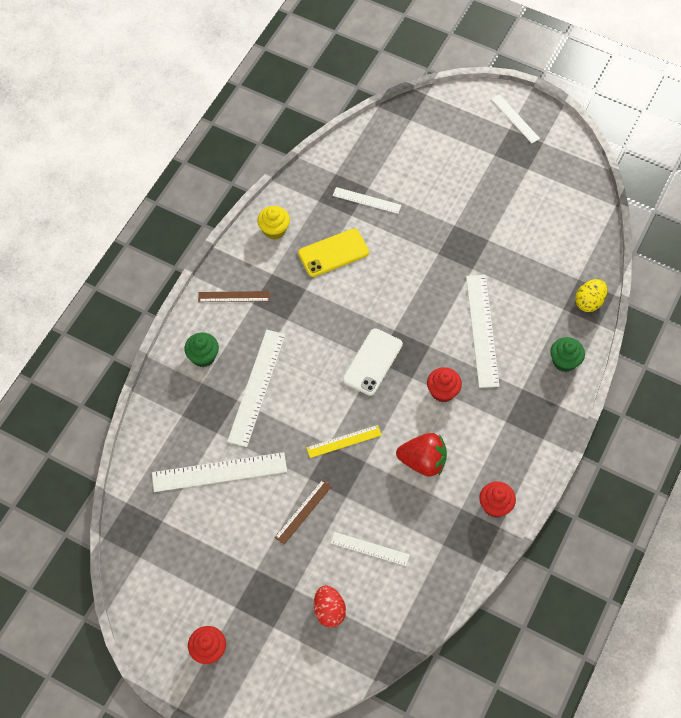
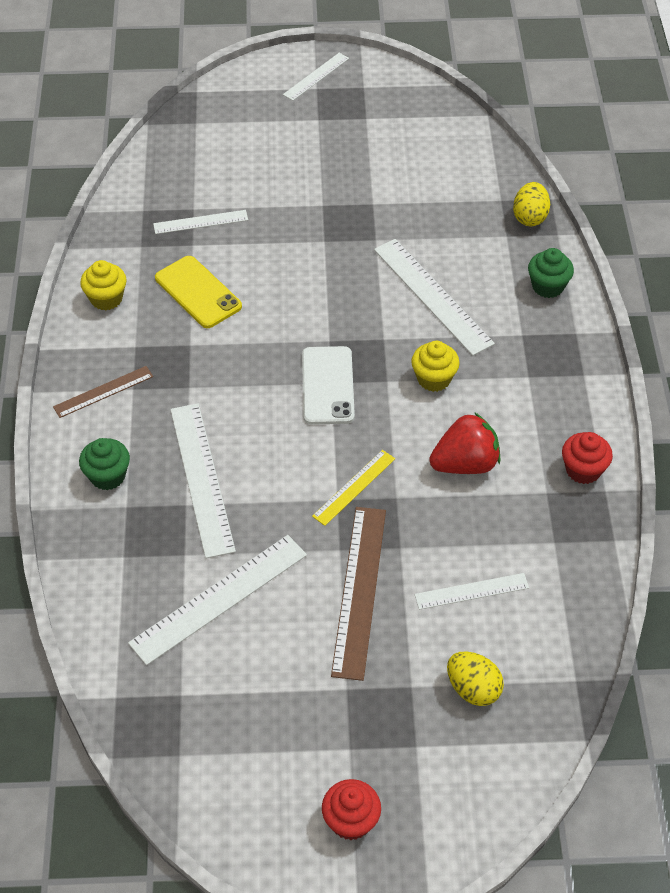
camera: 30 degrees left, 10 degrees down
(303, 511) = (359, 590): brown ruler -> brown ruler, size x1.74
(329, 611) = (473, 689): red egg -> yellow egg
(333, 253) = (198, 292): yellow phone -> yellow phone turned 75 degrees counterclockwise
(442, 391) = (434, 379): red cupcake -> yellow cupcake
(515, 118) = (316, 76): white ruler -> white ruler turned 75 degrees counterclockwise

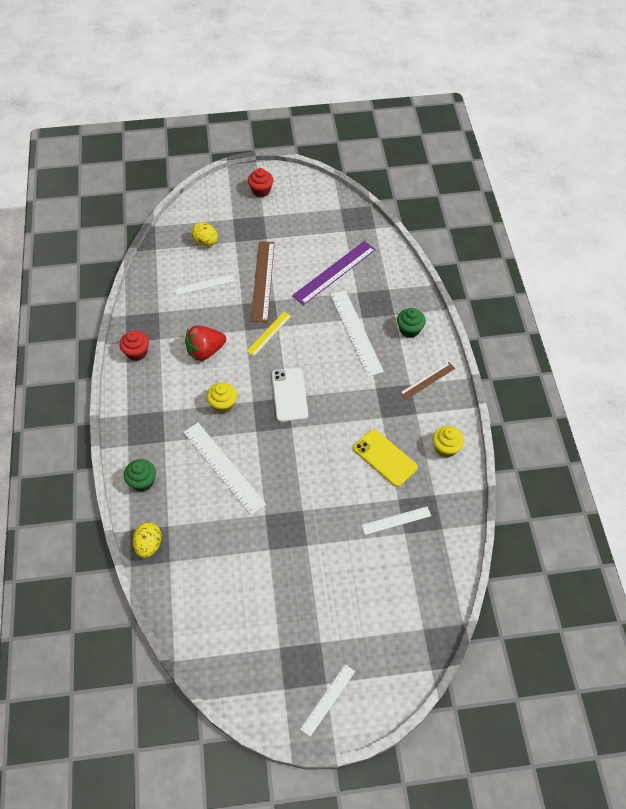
camera: 175 degrees right, 5 degrees up
(219, 598) = (334, 272): white ruler -> purple ruler

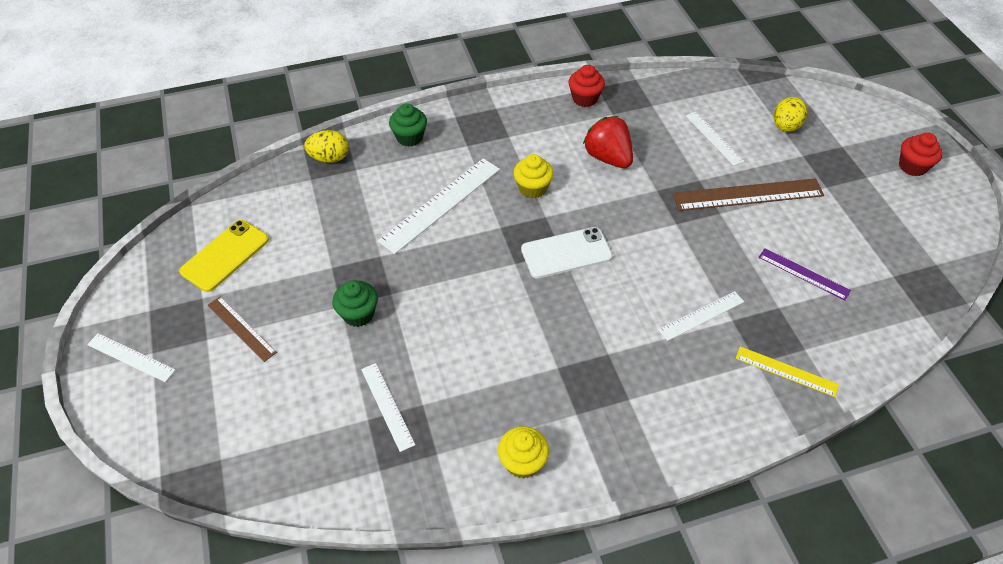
camera: 80 degrees right, 5 degrees down
(269, 333) = (660, 215): yellow ruler -> yellow ruler (786, 371)
(334, 272) = (803, 274): purple ruler -> purple ruler, size x0.57
(356, 332) = (701, 316): white ruler -> white ruler, size x0.57
(385, 458) = (488, 379): yellow phone -> yellow phone (225, 255)
(409, 330) = (734, 387): green cupcake -> green cupcake (358, 314)
(427, 380) = (643, 423): brown ruler -> brown ruler (241, 328)

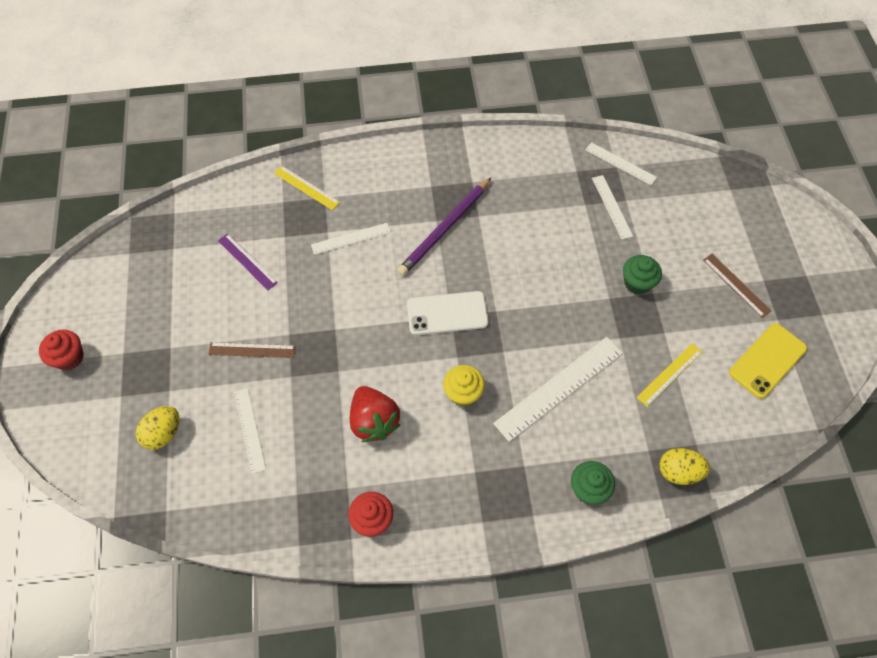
camera: 170 degrees left, 10 degrees up
(131, 357) = (823, 273): white ruler -> white ruler (620, 163)
(330, 230) = (669, 374): none -> yellow ruler
(522, 462) = (517, 157): yellow cupcake -> none
(594, 344) = (445, 229): none -> purple pencil
(748, 195) = (252, 350): brown ruler -> brown ruler, size x0.57

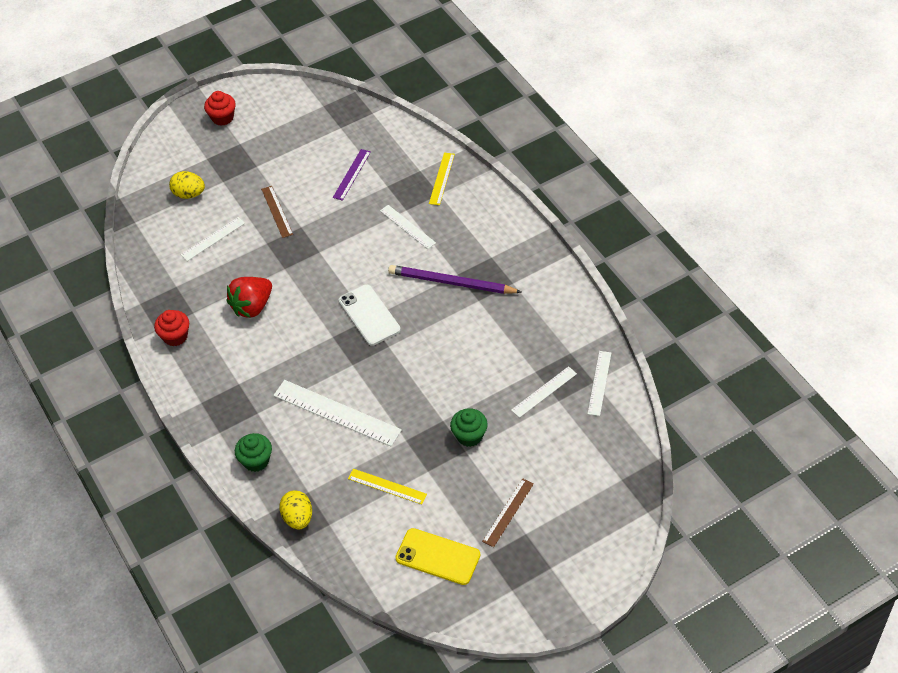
camera: 70 degrees right, 10 degrees down
(463, 393) = (302, 352): yellow cupcake -> none

